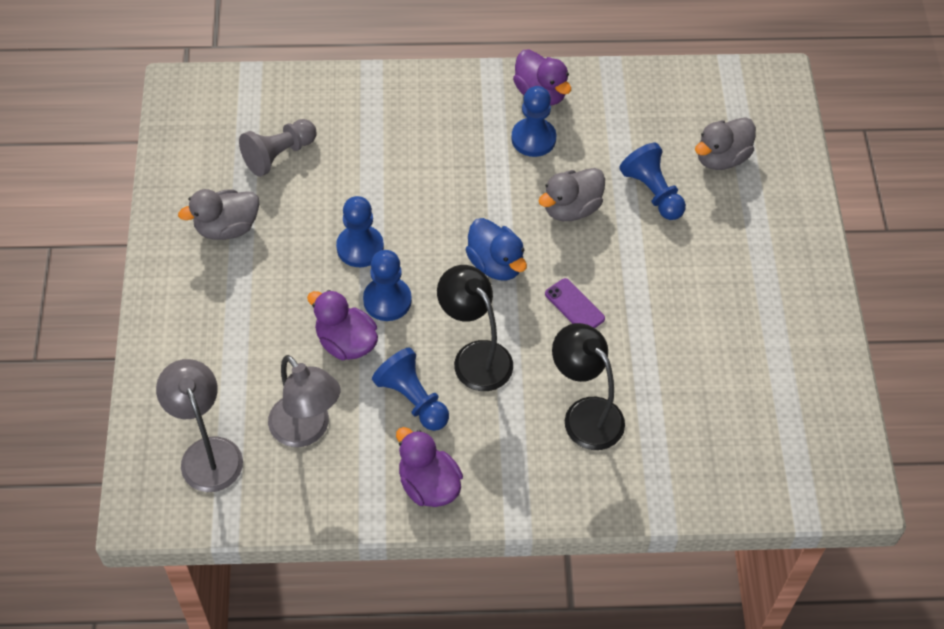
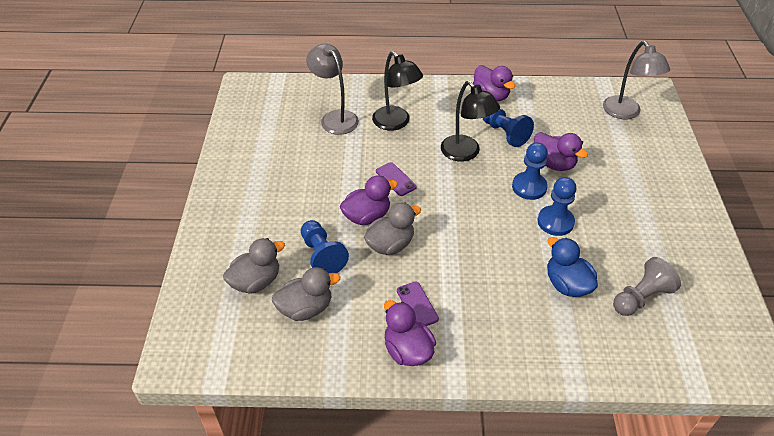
camera: 175 degrees left, 10 degrees down
(227, 228) = (663, 239): grey duck -> grey duck (306, 308)
(306, 430) = (568, 121): grey lamp -> grey lamp (335, 118)
(495, 264) = (451, 207): blue duck -> blue duck (567, 284)
(533, 139) = (417, 304): blue pawn -> purple phone
(606, 247) = (367, 216): none -> purple duck

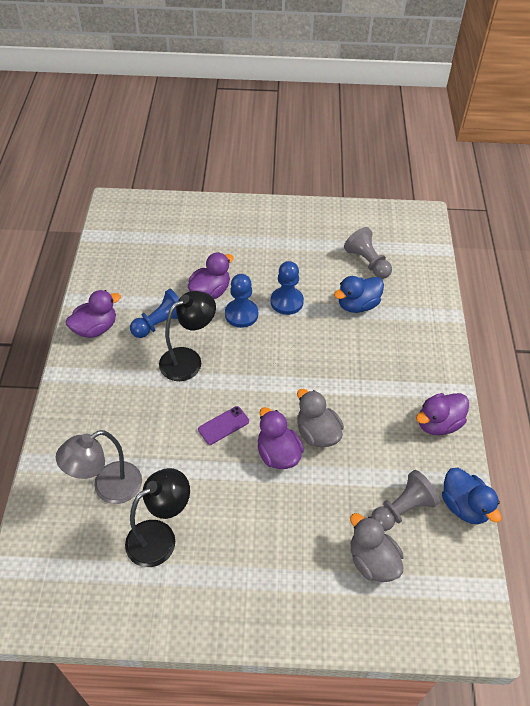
camera: 90 degrees left, 5 degrees up
(306, 308) = (402, 509): grey duck -> grey pawn
(306, 363) = (464, 506): none -> blue duck
(322, 255) = (333, 496): blue pawn -> none
(396, 123) = (129, 422): black lamp -> black lamp (160, 537)
(417, 304) = (388, 414): purple phone -> none
(626, 113) = (143, 228): grey lamp -> none

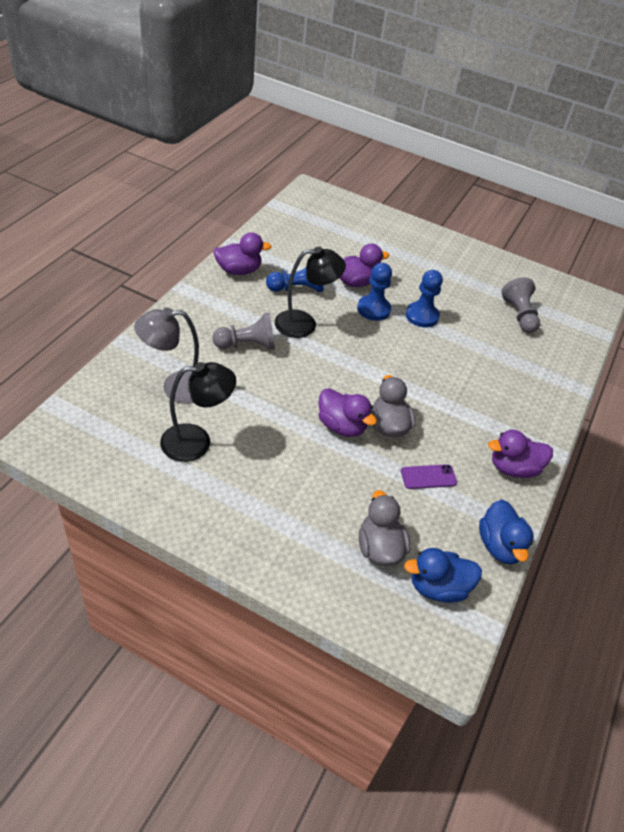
camera: 20 degrees right, 5 degrees down
(223, 425) = (305, 384): purple phone -> purple phone (428, 477)
(278, 454) = (341, 426): purple duck -> purple duck turned 135 degrees clockwise
(357, 305) = (489, 344): blue duck -> blue duck (438, 587)
(402, 509) = (434, 520): grey pawn -> grey pawn (247, 345)

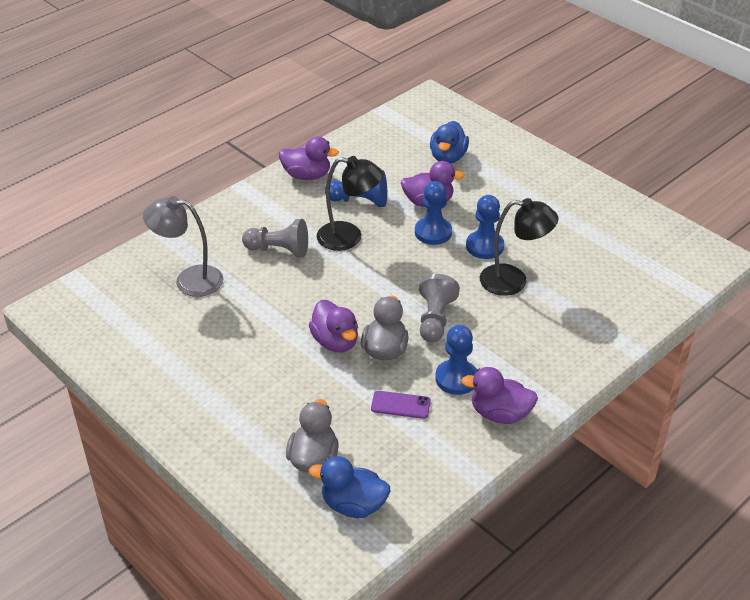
camera: 25 degrees right, 5 degrees down
(197, 442) = (185, 332): black lamp -> black lamp (513, 281)
(461, 442) = (456, 378): none -> blue pawn
(499, 546) = (440, 482): blue duck -> blue duck (448, 157)
(519, 315) = (603, 260): grey pawn -> grey pawn (435, 319)

